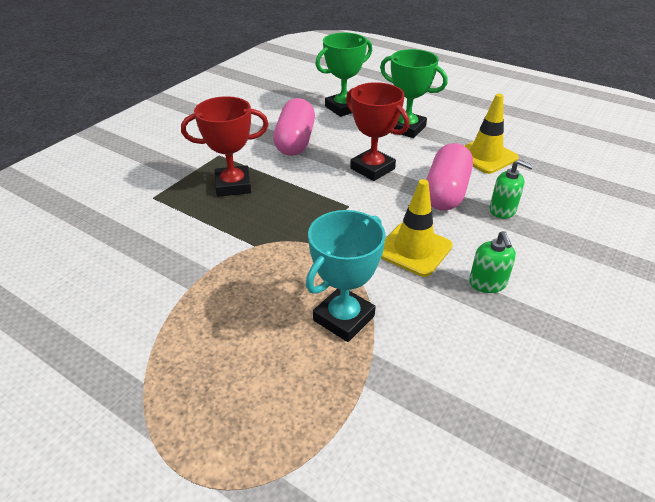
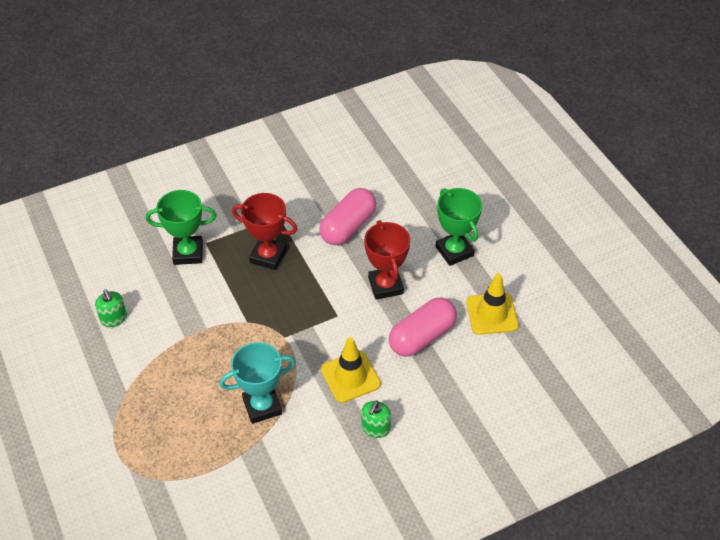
camera: 30 degrees right, 10 degrees up
(343, 108) = (420, 200): green trophy -> green trophy (188, 253)
(502, 210) = (449, 374): green soap dispenser -> green soap dispenser (114, 318)

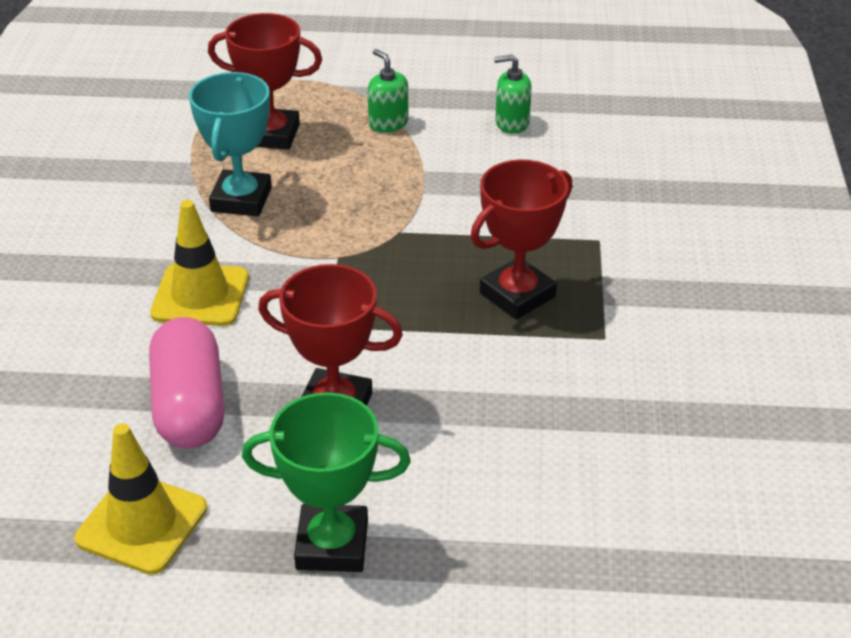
camera: 120 degrees right, 10 degrees down
(188, 253) = (589, 216): green trophy -> none
(189, 428) = (272, 135): none -> red trophy
(348, 227) = (514, 416): pink capsule -> none
(375, 428) = (92, 286): green soap dispenser -> green soap dispenser (388, 123)

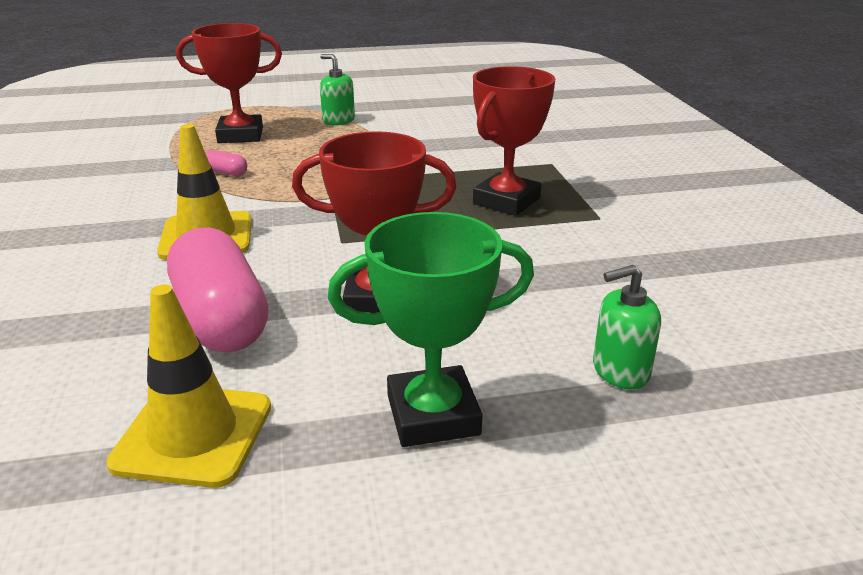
camera: 15 degrees left, 10 degrees down
(241, 199) = (226, 173): turquoise trophy -> pink capsule
(511, 123) = (438, 112): green soap dispenser -> green soap dispenser (620, 370)

